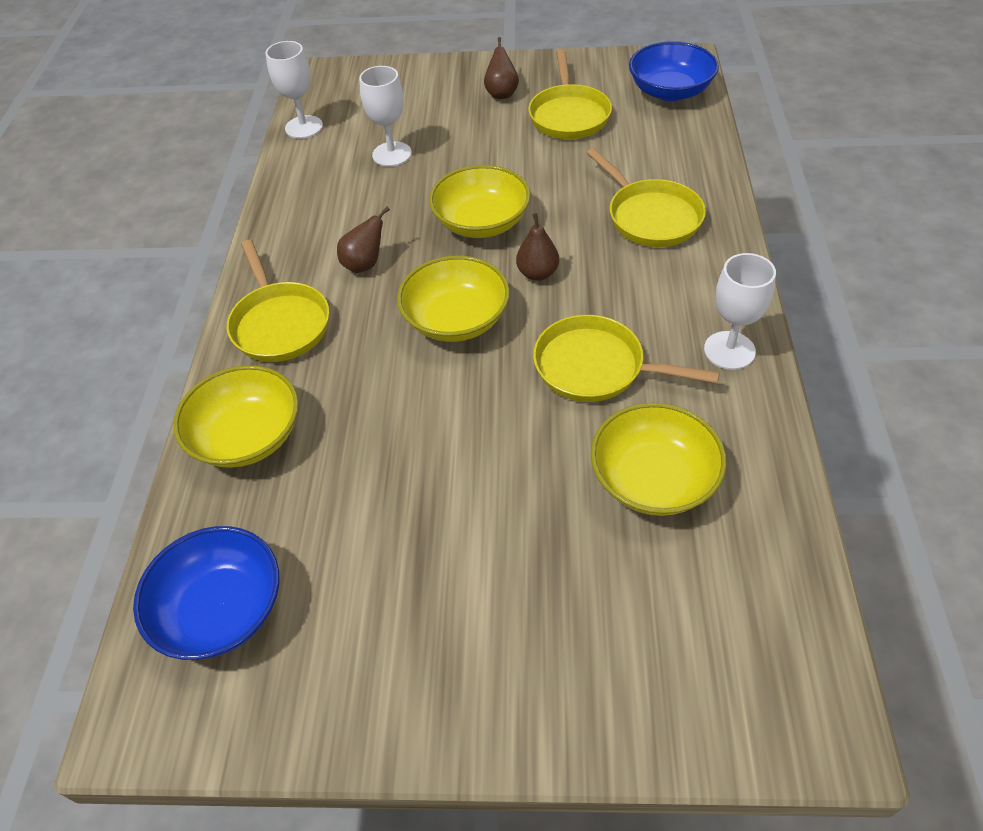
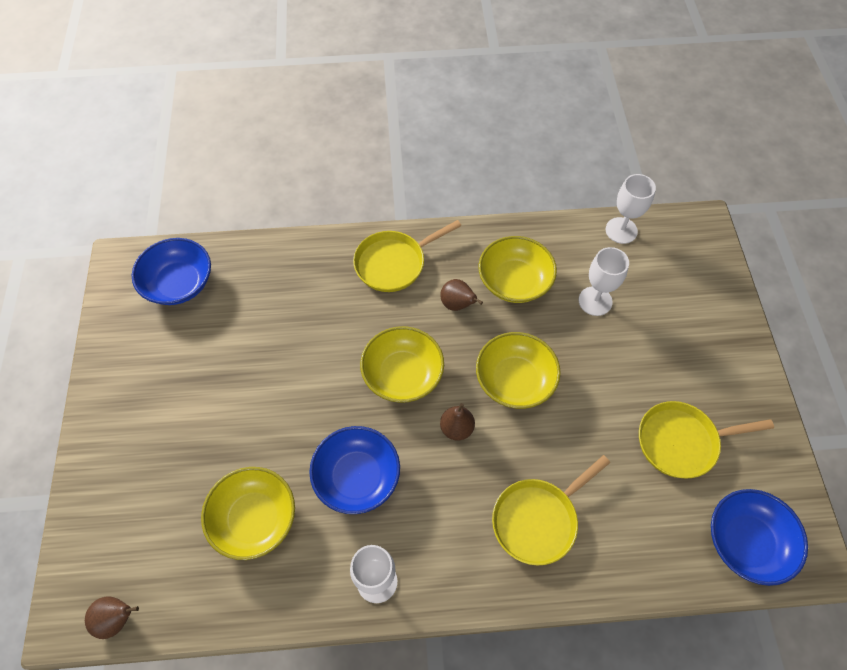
camera: 80 degrees right, 10 degrees up
(247, 436) = (297, 267): yellow bowl -> yellow bowl (514, 281)
(501, 93) = (705, 378): brown pear -> brown pear (117, 618)
(596, 367) = (357, 477): yellow pan -> blue bowl

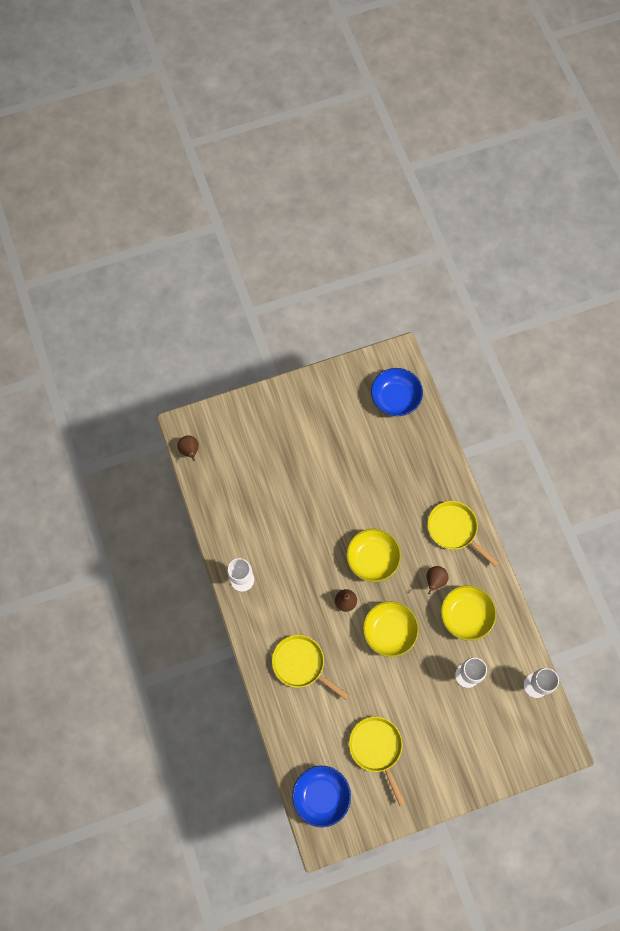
camera: 75 degrees right, 10 degrees up
(254, 519) = (259, 501): yellow bowl -> none
(357, 477) = (298, 550): blue bowl -> none

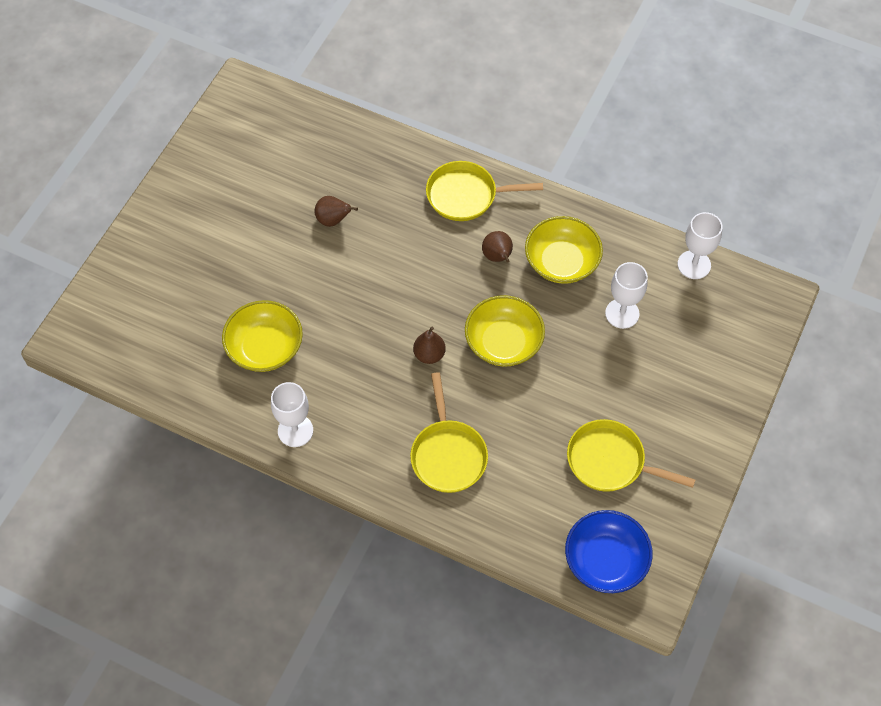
camera: 45 degrees left, 10 degrees down
(190, 451) = (99, 356): brown pear -> brown pear (333, 220)
(301, 664) = (448, 454): yellow pan -> yellow pan turned 90 degrees counterclockwise
(372, 559) = (413, 291): yellow bowl -> yellow bowl (265, 347)
(395, 398) = (277, 127): blue bowl -> none

